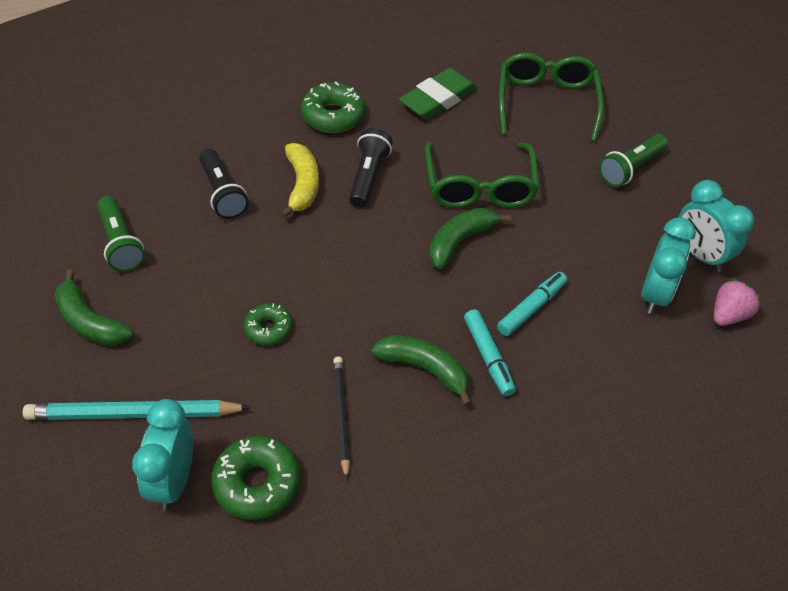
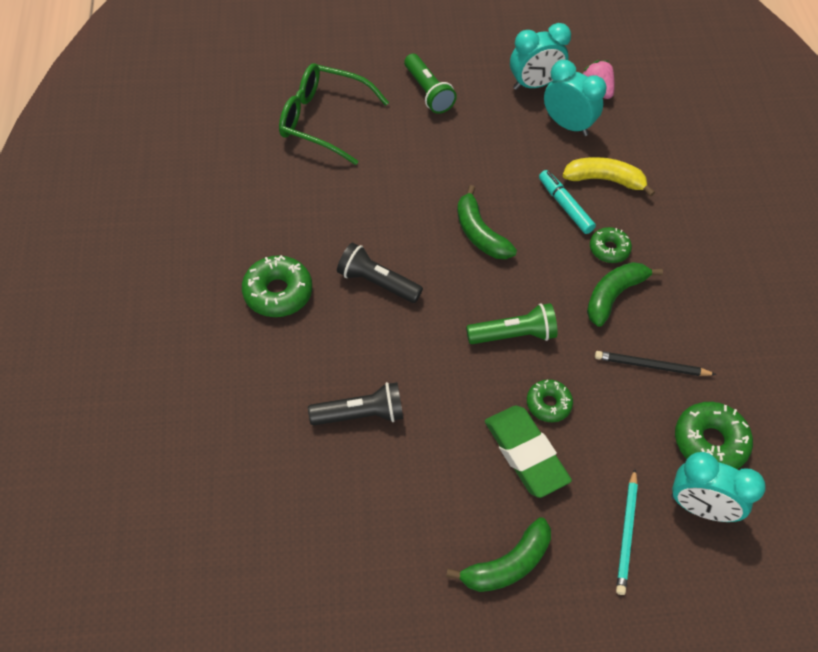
camera: 75 degrees left, 5 degrees up
(121, 243) = (406, 523): green flashlight -> green flashlight (514, 335)
(134, 414) = (627, 533): turquoise pencil -> turquoise pencil, size x0.62
(302, 185) = (371, 340): yellow banana -> yellow banana (604, 180)
(438, 99) = (287, 199): green eraser -> green eraser (525, 453)
(479, 186) = (417, 201): green glasses -> none
(488, 357) = (609, 249): turquoise marker -> green donut

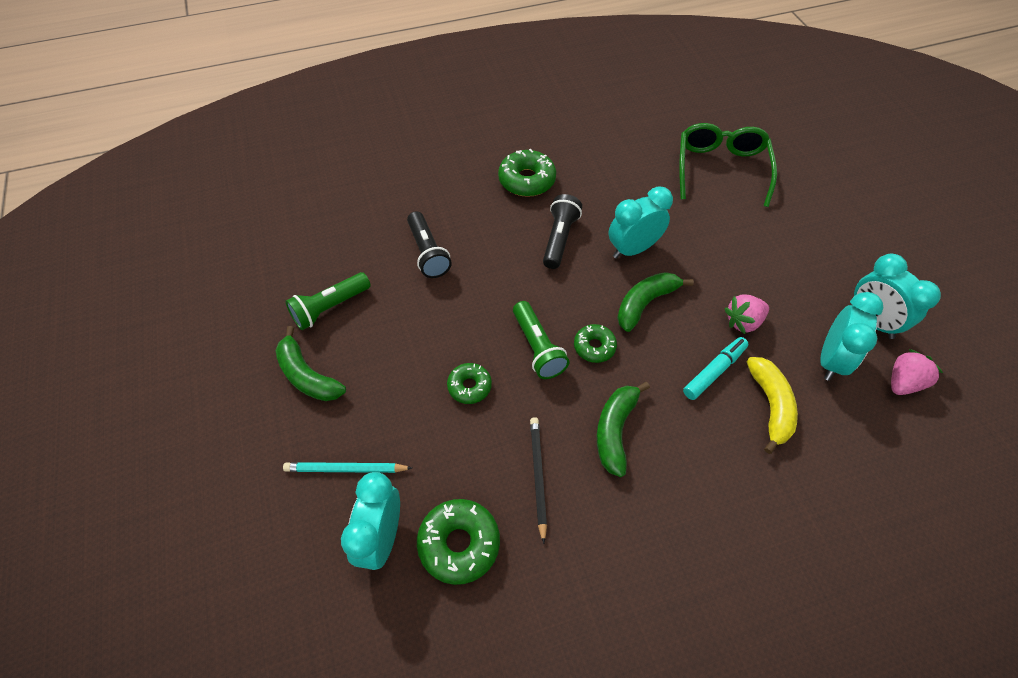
camera: 80 degrees right, 0 degrees up
(409, 223) = (633, 249): none -> turquoise clock
(428, 92) = (801, 234): green flashlight -> green flashlight (330, 308)
(517, 168) = (743, 322): none -> pink strawberry
(525, 453) = (414, 375): green eraser -> none
(609, 249) = (675, 420): green donut -> green donut (594, 347)
(613, 295) = (615, 430): green banana -> green banana turned 105 degrees counterclockwise

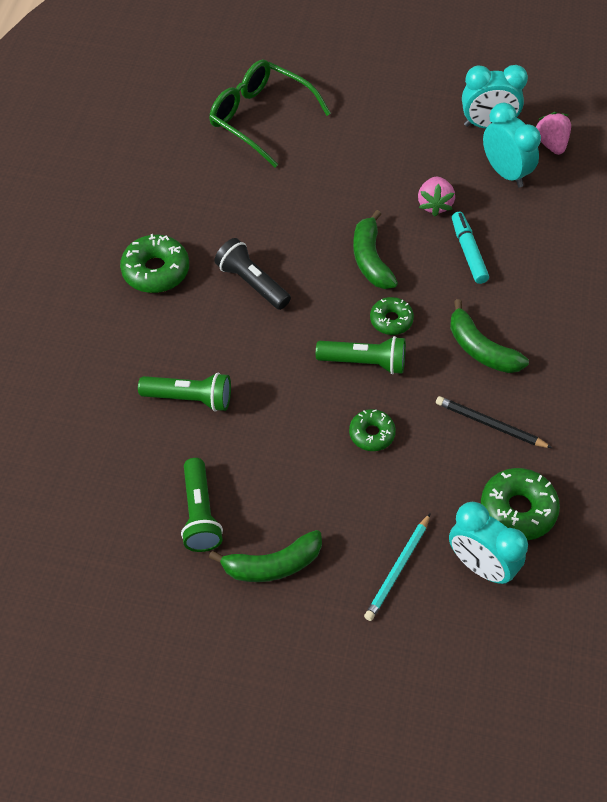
camera: 60 degrees left, 0 degrees up
(428, 253) = (190, 398): black flashlight -> green flashlight
(633, 249) = (305, 235): turquoise clock -> none
(770, 405) = (521, 235): yellow banana -> none

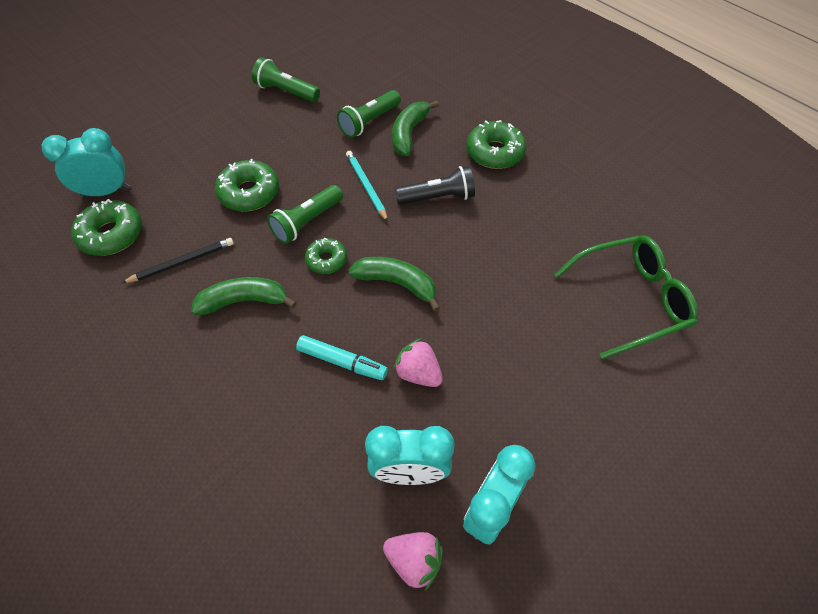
camera: 125 degrees right, 0 degrees up
(273, 565) = (222, 105): green banana -> green banana (409, 133)
(372, 434) = (249, 193): green donut -> green donut, size x1.61
(398, 569) = (153, 153): turquoise pencil -> turquoise pencil (366, 186)

